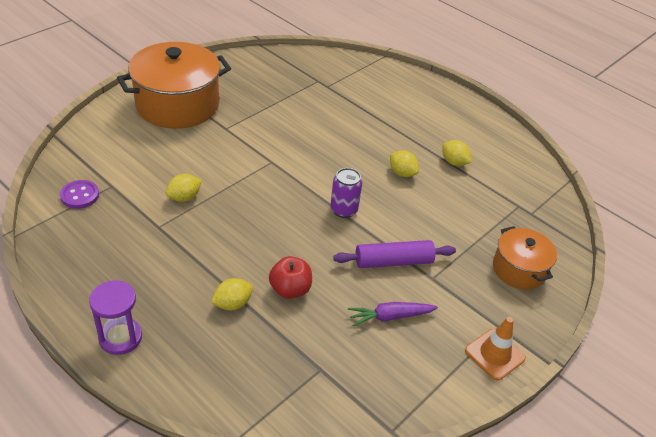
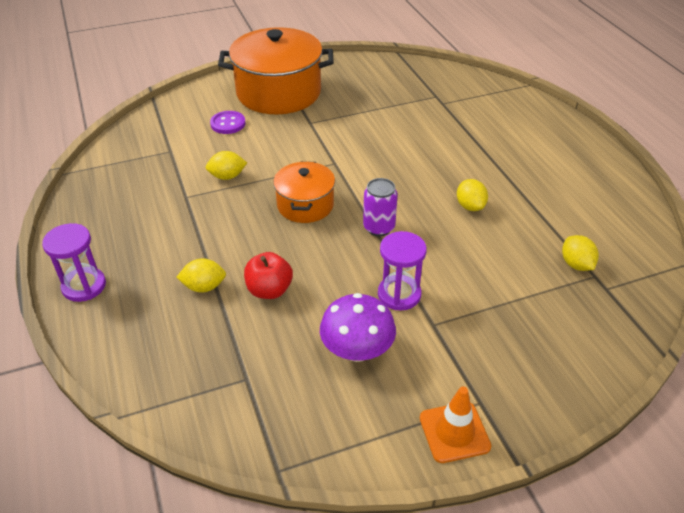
camera: 30 degrees right, 0 degrees up
(80, 195) = (137, 153): purple button -> purple button (228, 124)
(390, 317) = (357, 350): purple carrot -> purple mushroom
(393, 262) = (399, 294): purple rolling pin -> purple hourglass
(454, 162) = (541, 209): yellow lemon -> yellow lemon (576, 264)
(519, 269) = (548, 347): orange pot -> orange pot (305, 205)

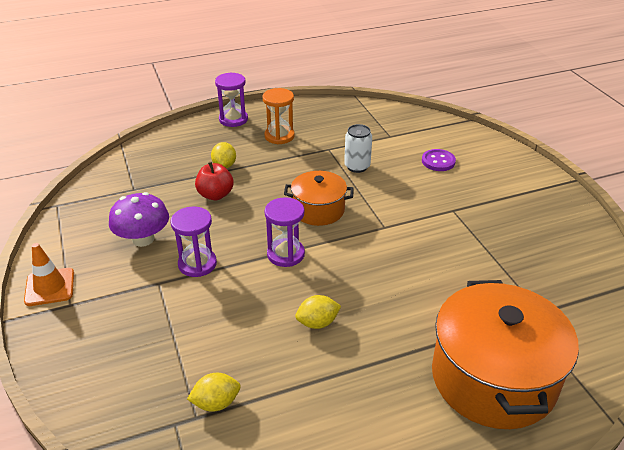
camera: 90 degrees right, 5 degrees down
(144, 238) = (279, 136): none -> orange hourglass
(227, 176) = (357, 166): yellow lemon -> white can
(279, 92) = (504, 188): orange pot -> orange pot (493, 378)
(379, 227) = (285, 254): purple can -> purple hourglass

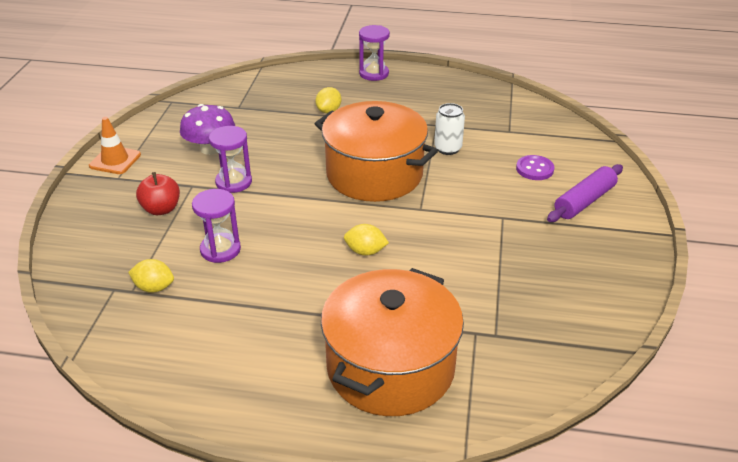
camera: 30 degrees right, 0 degrees up
(215, 195) = (298, 133): red apple -> red apple (161, 209)
(279, 136) = (401, 100): orange hourglass -> none
(285, 254) = (311, 200): purple hourglass -> purple hourglass (220, 249)
(317, 323) = (284, 263): yellow lemon -> yellow lemon (365, 251)
(318, 210) = (374, 174): orange pot -> orange pot, size x1.81
(497, 175) = (584, 201): none -> purple rolling pin

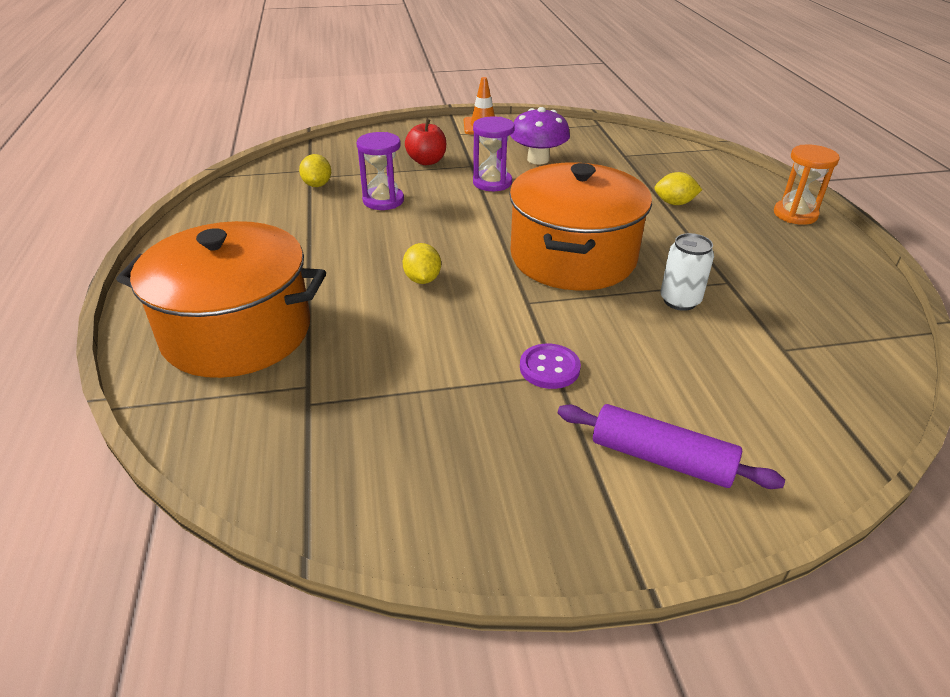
camera: 70 degrees right, 0 degrees up
(374, 73) = (795, 214): purple hourglass -> orange hourglass
(534, 169) = (704, 390): purple button -> purple button (549, 368)

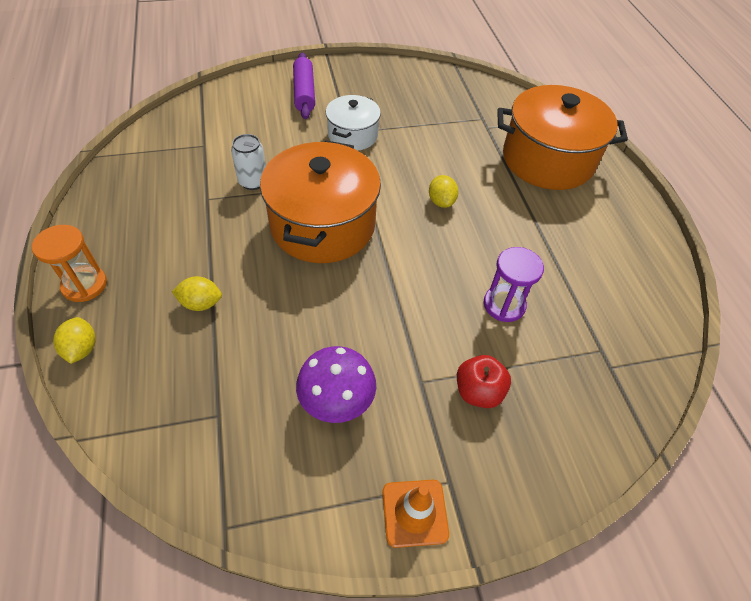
camera: 175 degrees right, 15 degrees up
(317, 185) = (585, 334): yellow lemon -> yellow lemon (81, 349)
(492, 182) = (394, 341): purple hourglass -> none
(549, 368) = (352, 135): purple button -> white pot
(661, 458) = (304, 93): purple rolling pin -> purple rolling pin turned 60 degrees clockwise

